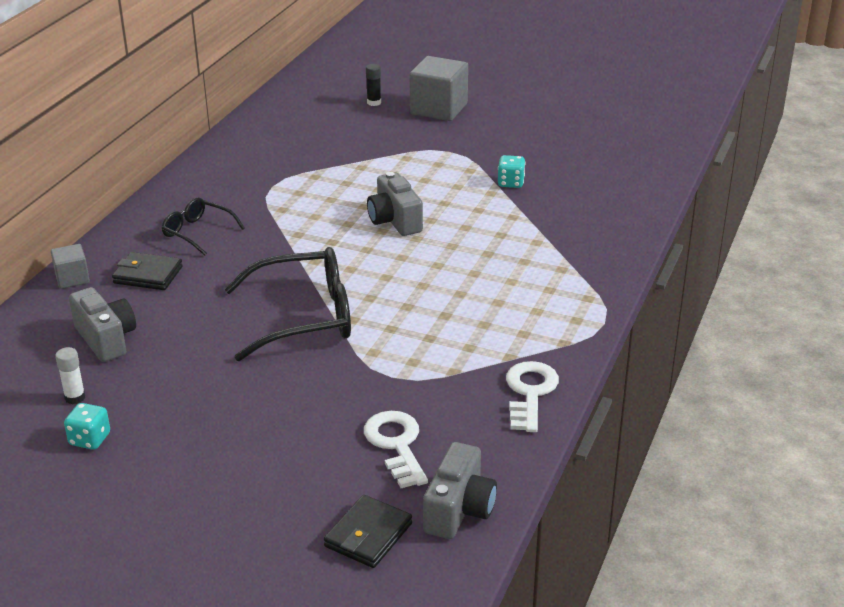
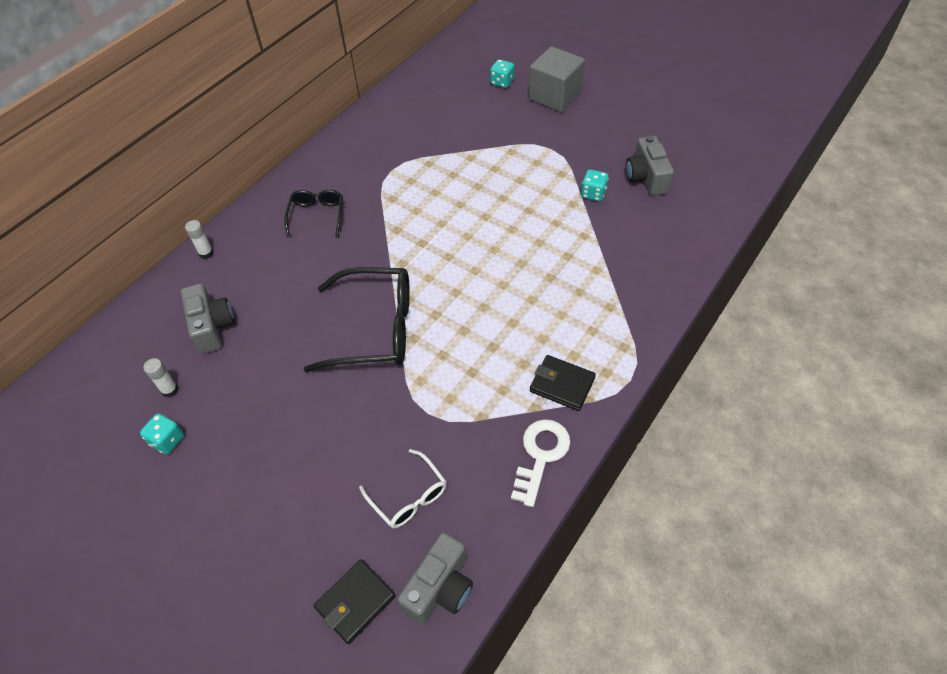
camera: 15 degrees right, 20 degrees up
(72, 278) = (206, 253): grey cube -> white glue stick
(148, 275) = (265, 258): black wallet -> black wallet (562, 385)
(197, 232) = (317, 215): black glasses -> black glasses turned 45 degrees clockwise
(374, 102) = (502, 82): black glue stick -> turquoise dice
(395, 220) = (481, 225): grey camera -> grey camera (646, 178)
(396, 444) = (409, 497): white key -> white glasses

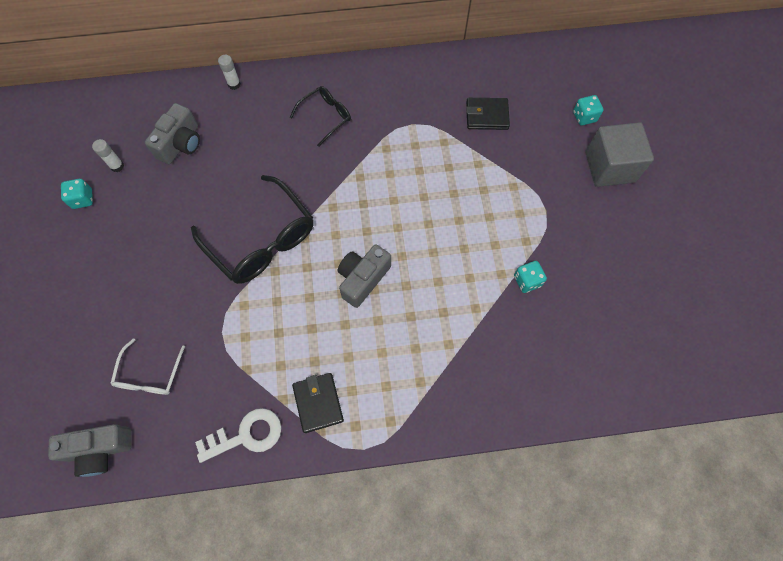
camera: 45 degrees right, 15 degrees up
(355, 602) = (55, 406): black wallet -> black wallet (487, 116)
(646, 178) = (586, 307): grey camera -> grey camera (363, 279)

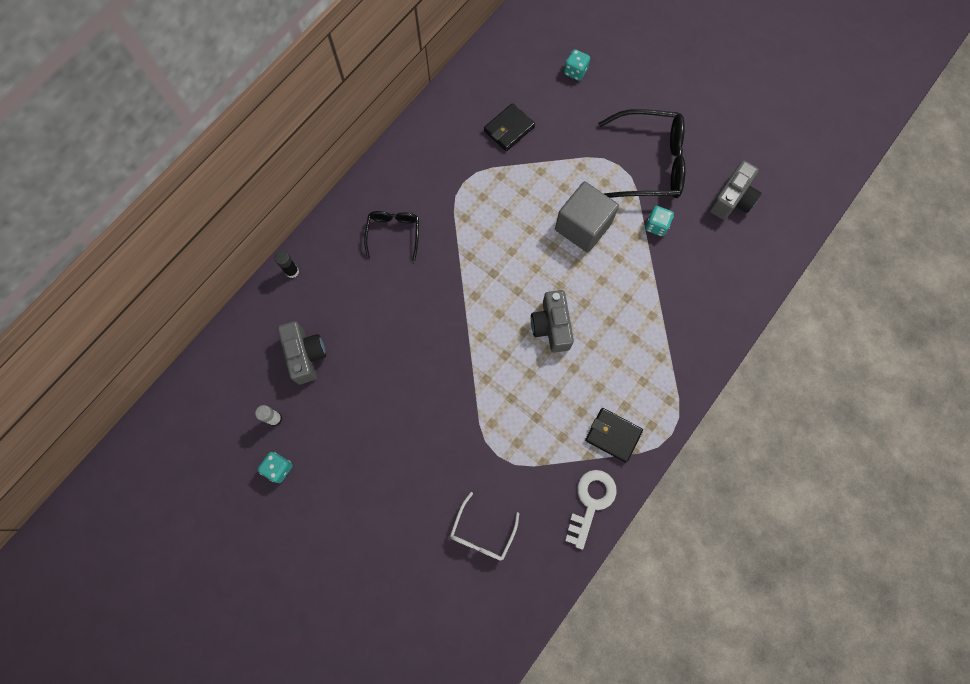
camera: 45 degrees left, 5 degrees up
(100, 449) = (507, 613): grey camera -> grey camera (732, 199)
(150, 375) = (482, 533): white glasses -> white glasses turned 60 degrees clockwise
(234, 84) = (292, 271): white glue stick -> black glue stick
(262, 240) = (451, 367): black glasses -> black glasses (649, 164)
(609, 167) = (628, 95): grey cube -> grey cube (583, 226)

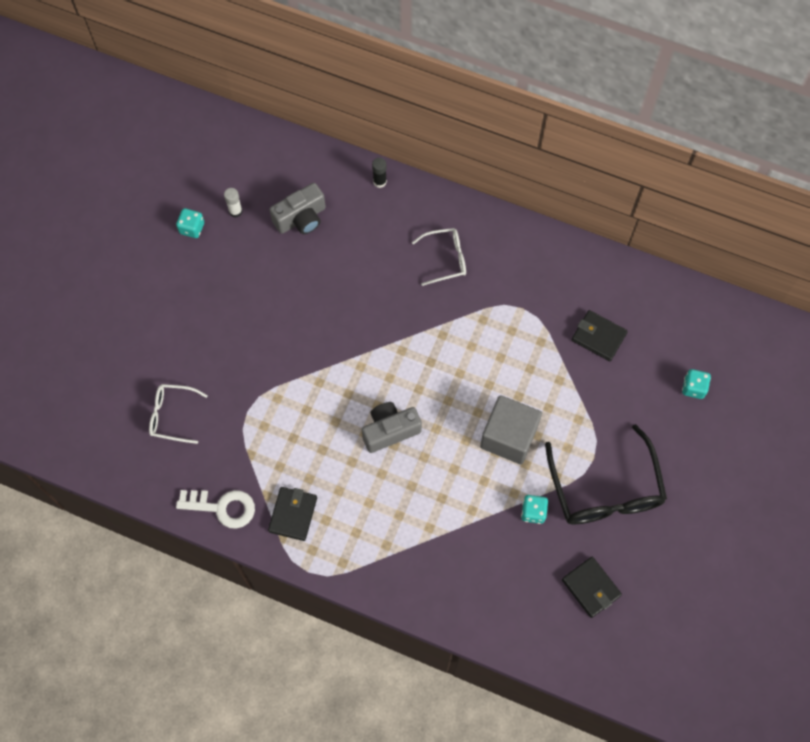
camera: 75 degrees right, 5 degrees down
(393, 233) = (445, 259): black glasses -> white glasses
(732, 199) = (591, 588): grey camera -> black wallet

